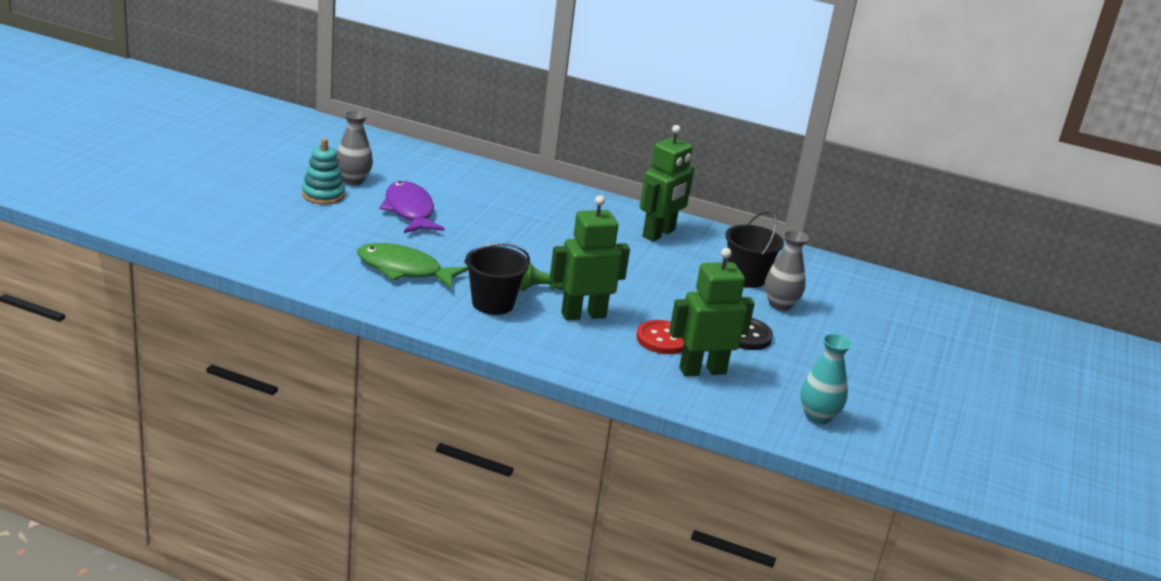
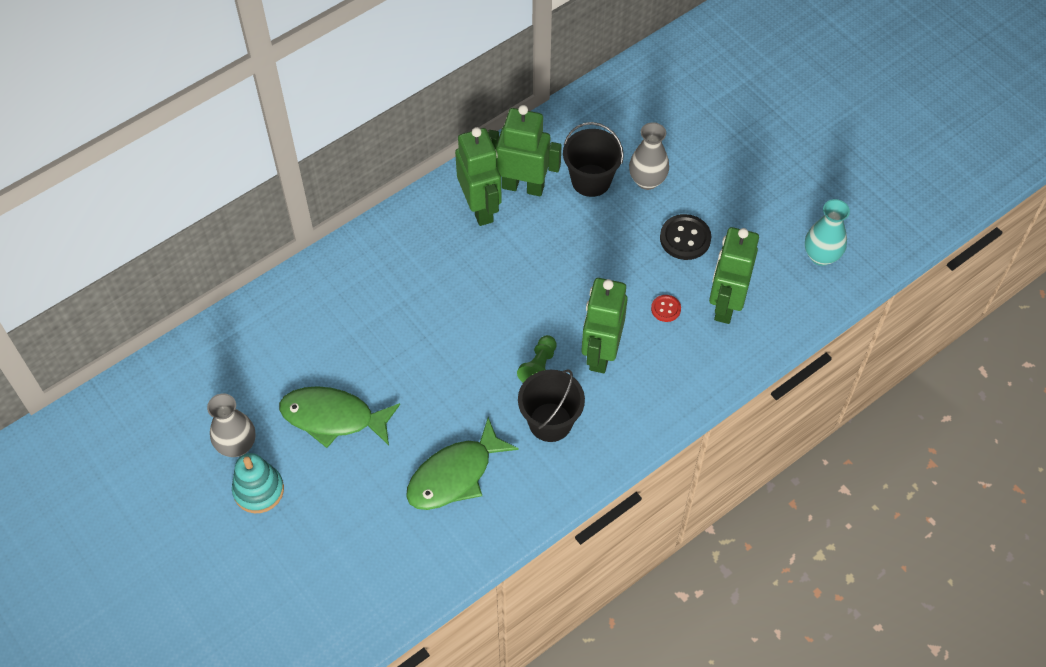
camera: 55 degrees left, 30 degrees up
(409, 211) = (333, 417): purple fish -> green fish
(662, 339) = (666, 309): red button -> red button, size x0.57
(702, 248) = (523, 186): none -> green robot

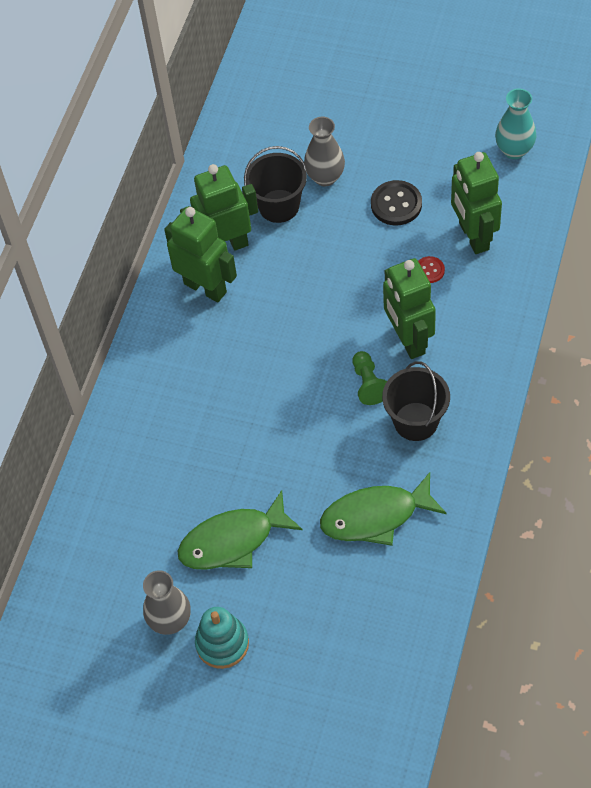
camera: 30 degrees left, 0 degrees up
(455, 475) = (376, 516): green fish -> green fish turned 60 degrees clockwise

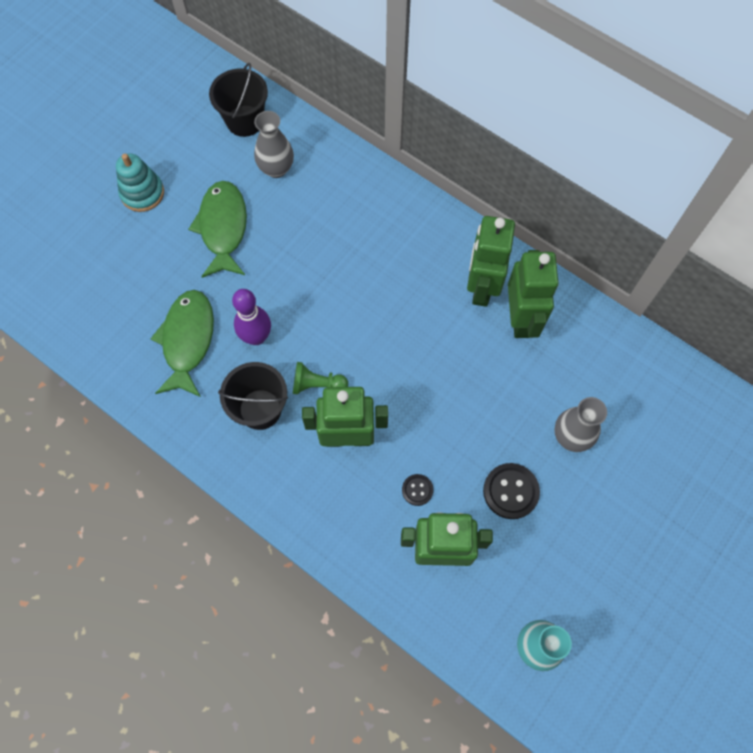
camera: 105 degrees right, 10 degrees up
(170, 621) = (180, 165): grey vase -> grey vase (276, 169)
(205, 287) = (481, 287): green robot -> green robot turned 135 degrees clockwise
(279, 206) = (551, 381): black bucket -> black bucket (245, 121)
(343, 456) = (256, 337): none -> purple bowling pin
(429, 270) = (417, 490): red button -> black button

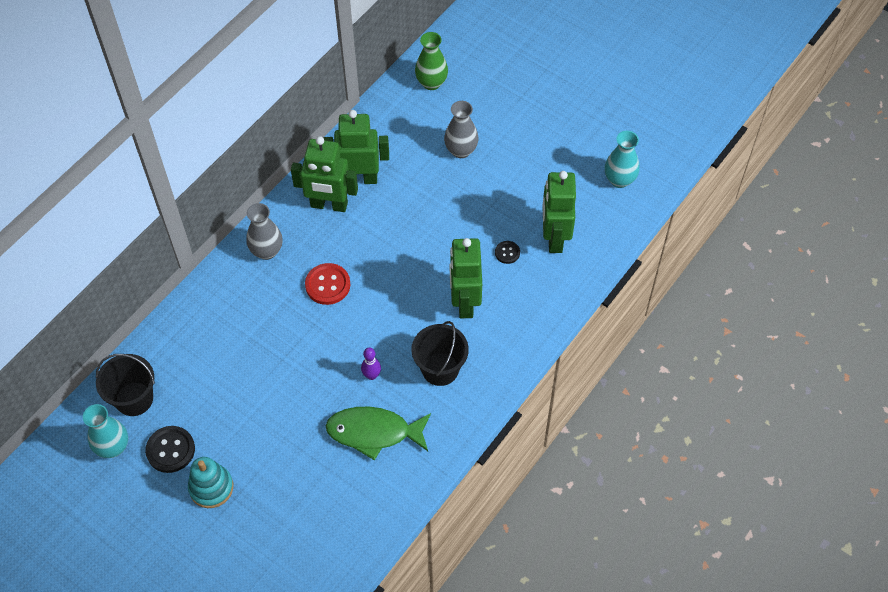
camera: 90 degrees left, 10 degrees down
(194, 108) = (113, 447): none -> turquoise vase
(223, 228) = (257, 410): green fish -> none
(256, 337) = (371, 375): purple bowling pin -> purple bowling pin, size x0.62
(276, 169) = (194, 368): grey vase -> grey vase (267, 251)
(317, 385) = (417, 326): green pawn -> none
(373, 289) = (327, 285): none -> red button
(510, 491) = (506, 191): black button -> black button (170, 450)
(677, 401) = (431, 83): none -> green vase

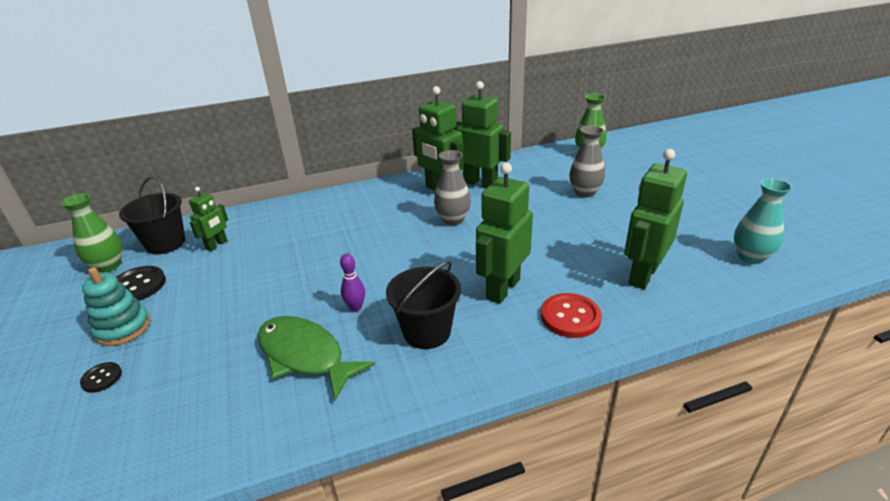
camera: 35 degrees right, 25 degrees down
(113, 447) = (108, 265): turquoise vase -> green vase
(186, 376) = (217, 245): none -> green robot
(267, 251) = (365, 199): grey vase -> grey vase (453, 220)
(327, 285) = (388, 232): red button -> red button (570, 317)
(507, 253) = (579, 268): black button -> black button (102, 378)

